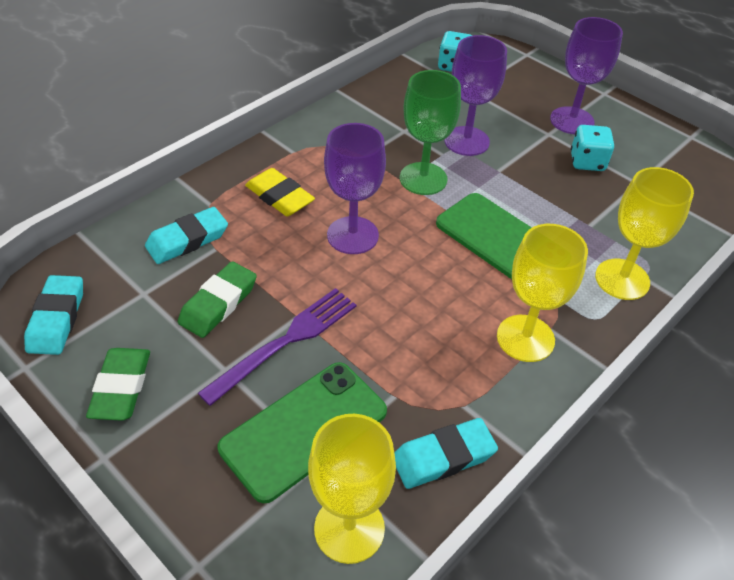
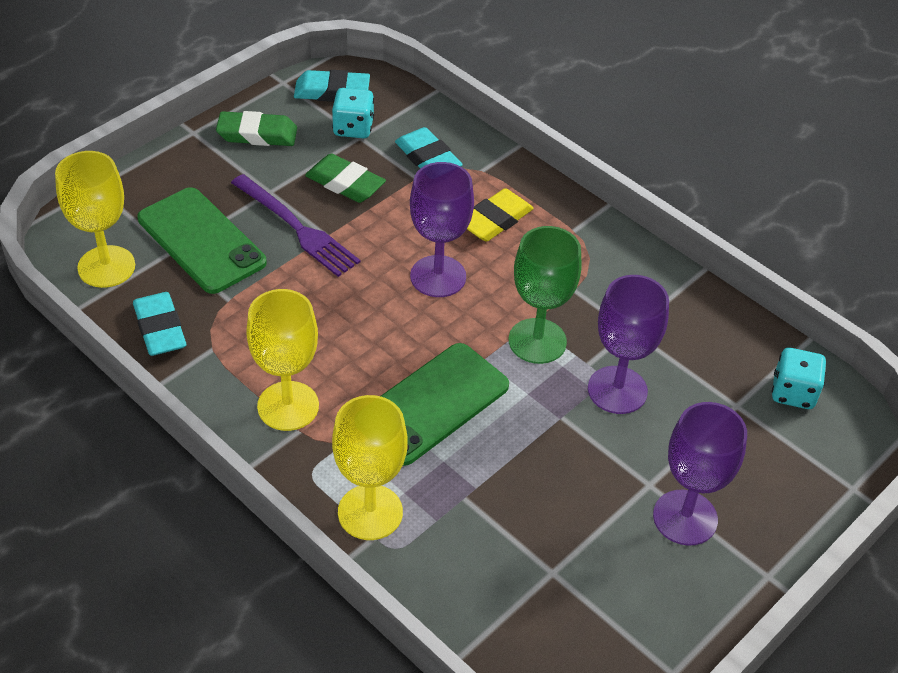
camera: 90 degrees right, 0 degrees up
(587, 162) = (591, 519): turquoise dice -> turquoise dice (353, 128)

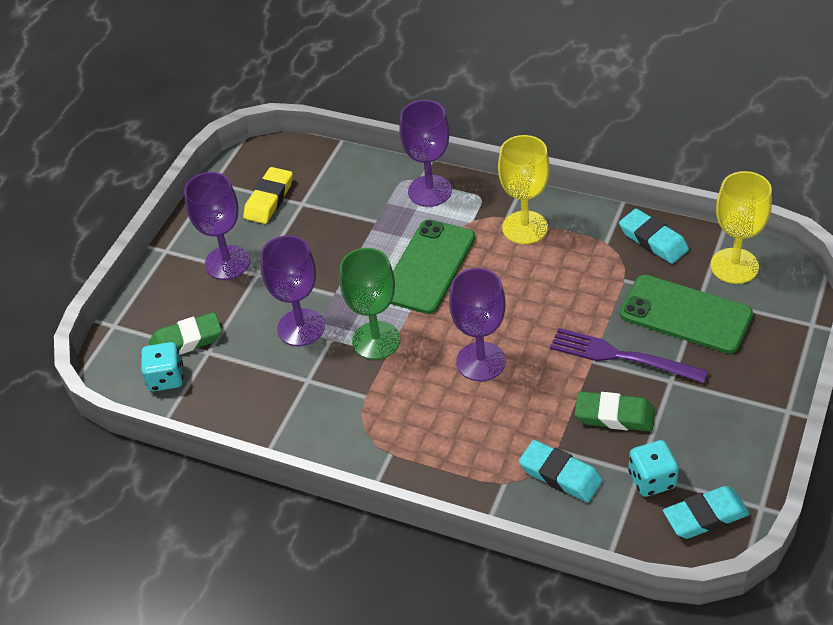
camera: 165 degrees right, 0 degrees up
(257, 134) = (731, 433): green eraser -> green eraser (186, 340)
(370, 512) = (430, 191): yellow goblet -> purple goblet
(495, 220) = (463, 434): yellow eraser -> yellow eraser (269, 199)

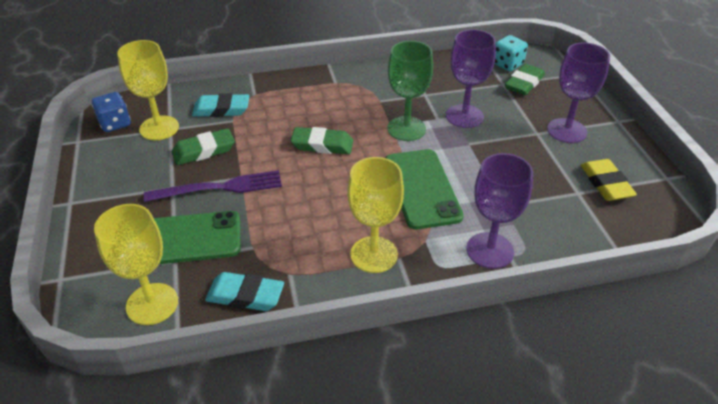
camera: 140 degrees right, 5 degrees down
(481, 361) = (322, 145): purple goblet -> green eraser
(652, 479) = (159, 128): turquoise dice -> yellow goblet
(705, 516) = (115, 124): turquoise eraser -> blue dice

